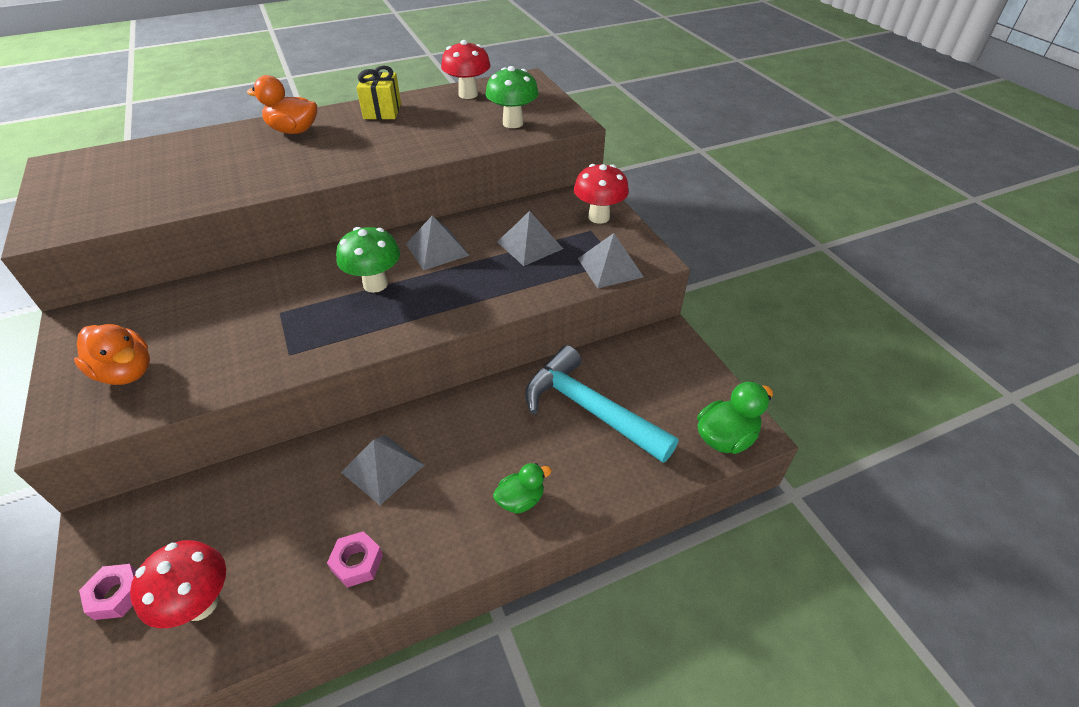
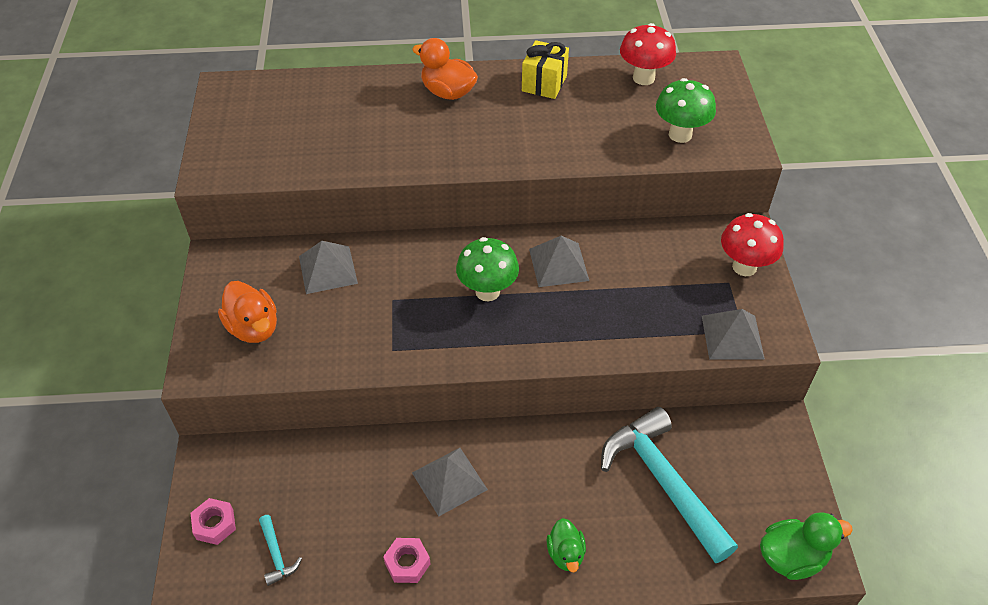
camera: 20 degrees right, 5 degrees up
(200, 604) = (277, 555): red mushroom -> turquoise hammer
(520, 500) = (565, 554): green duck -> green duck turned 90 degrees clockwise
(530, 245) = (656, 284): grey pyramid -> grey pyramid (328, 269)

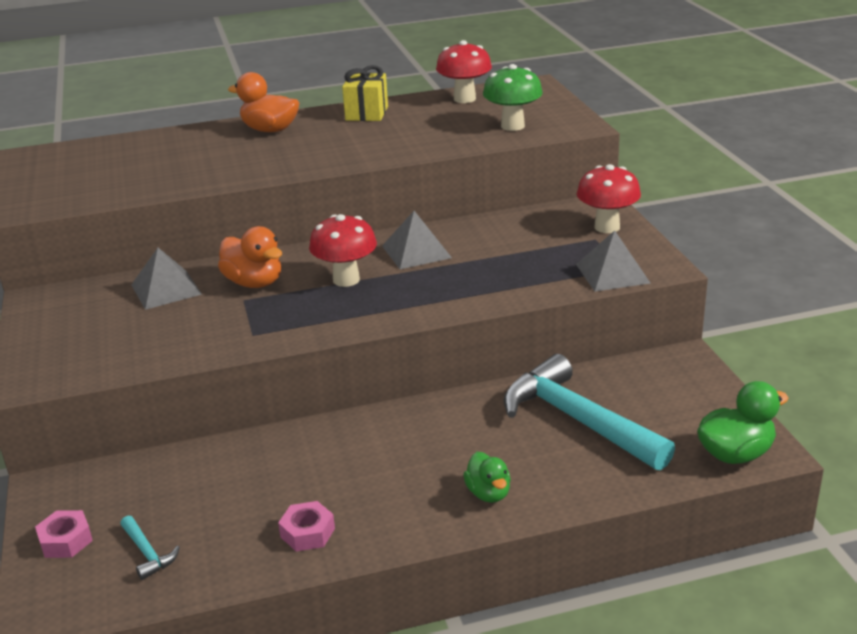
camera: 10 degrees left, 20 degrees down
(254, 328) = (90, 342): orange duck -> orange duck (254, 283)
(449, 481) = (340, 458): grey pyramid -> none
(487, 291) = (346, 280): green mushroom -> red mushroom

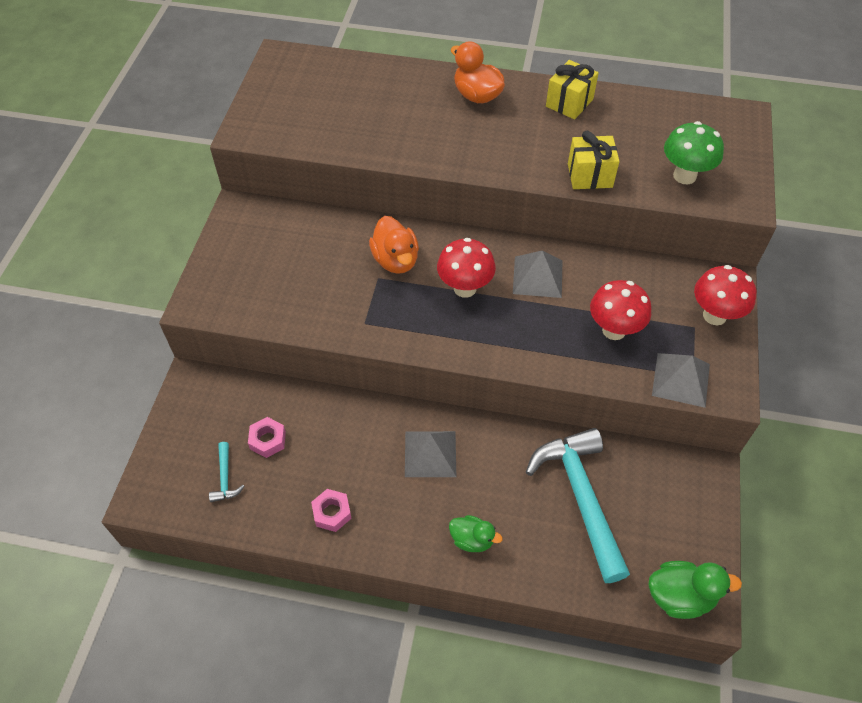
camera: 25 degrees right, 25 degrees up
(66, 540) = (182, 439): pink nut -> pink nut (268, 440)
(166, 289) = (330, 239): grey pyramid -> grey pyramid (430, 453)
(424, 146) = (589, 175): none -> yellow gift
(464, 99) = (667, 114): red mushroom -> red mushroom (614, 330)
(488, 493) = (472, 540): green duck -> green duck turned 75 degrees counterclockwise

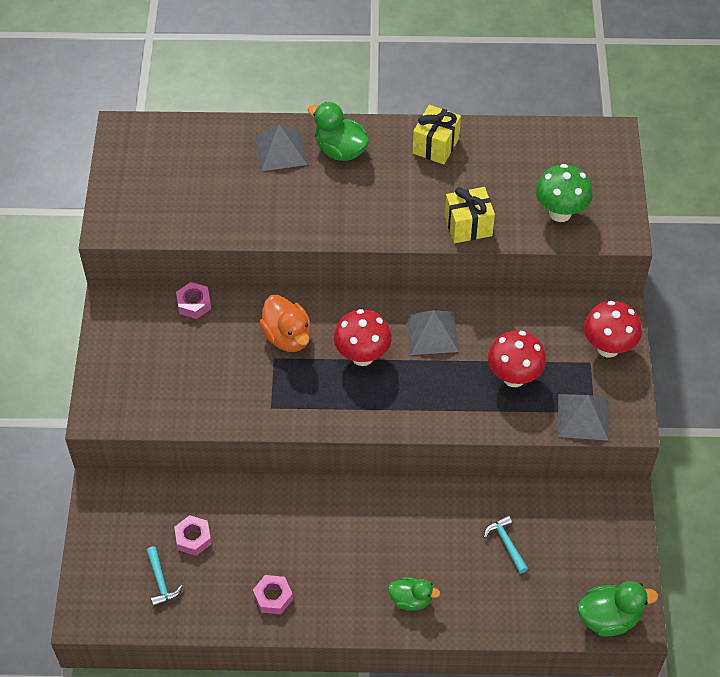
camera: 10 degrees left, 0 degrees up
(314, 219) = (194, 304): none -> pink nut
(430, 453) = (356, 525): grey pyramid -> grey pyramid (280, 150)
(477, 95) = (340, 150): orange duck -> green duck
(580, 497) = (506, 543): turquoise hammer -> turquoise hammer, size x0.41

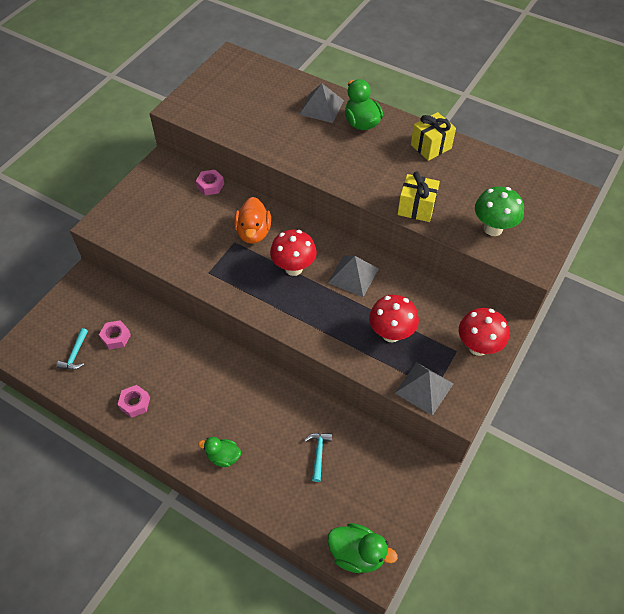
camera: 30 degrees right, 0 degrees up
(411, 600) = (223, 457): green duck -> green duck turned 150 degrees clockwise

